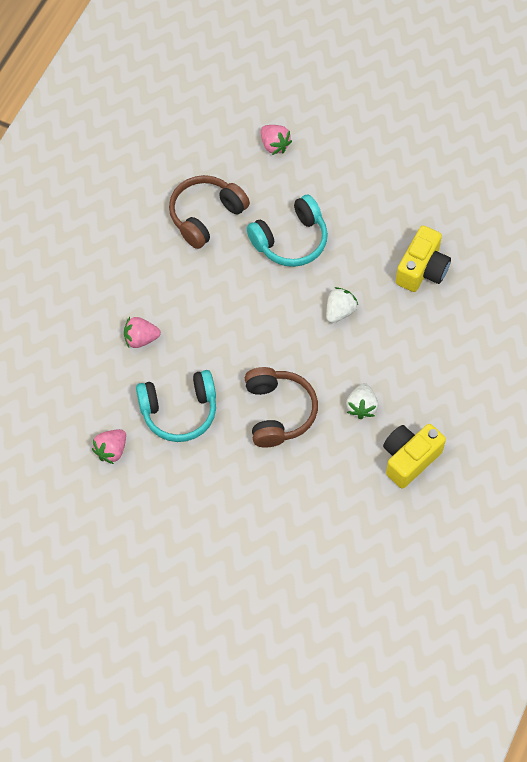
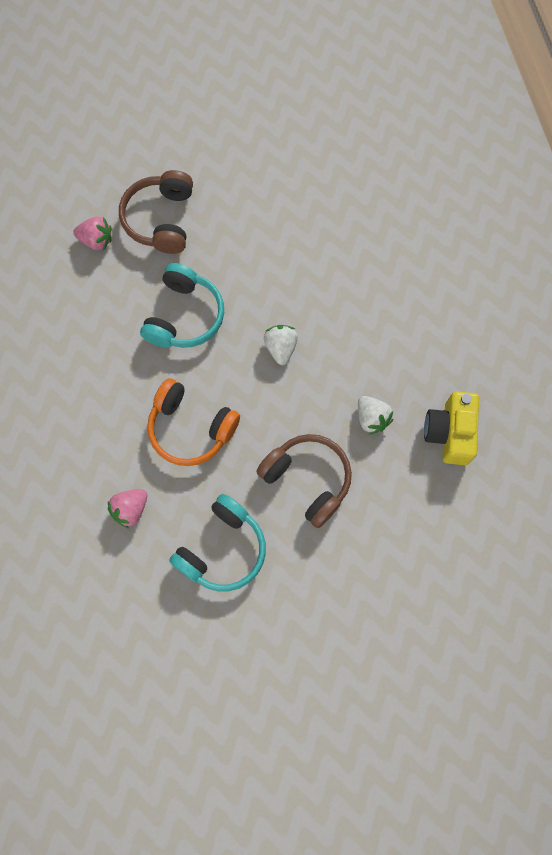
camera: 40 degrees left, 10 degrees up
(111, 450) = (194, 636): pink strawberry -> none
(206, 216) = (91, 350): brown headphones -> brown headphones (161, 219)
(228, 317) = (191, 428): none -> orange headphones
(422, 269) = (316, 258): yellow camera -> none

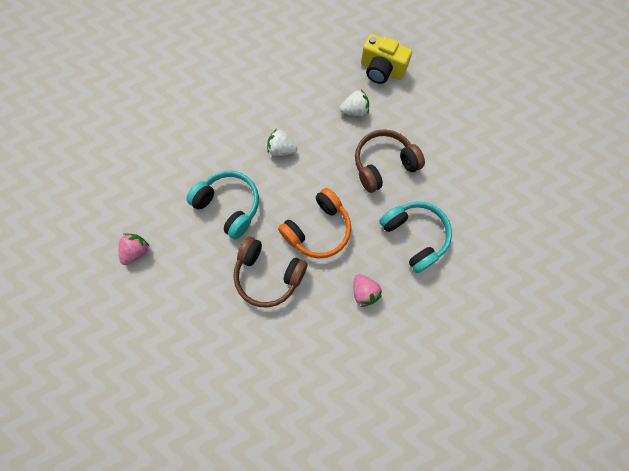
camera: 70 degrees left, 0 degrees up
(161, 219) = (143, 197): brown headphones -> brown headphones (268, 274)

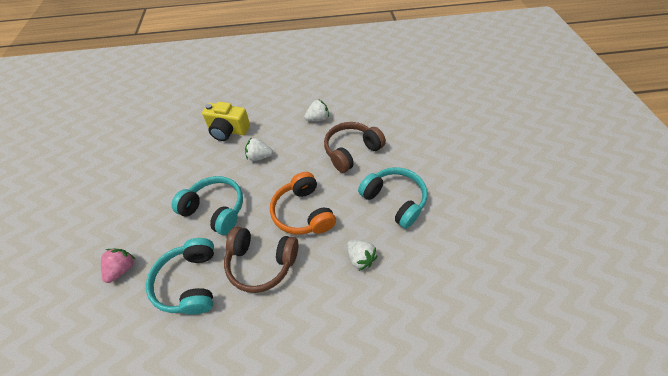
camera: 10 degrees left, 20 degrees down
(199, 279) = (190, 282): none -> turquoise headphones
(318, 229) = (303, 212): orange headphones -> orange headphones turned 120 degrees clockwise
(364, 292) = (360, 258): pink strawberry -> white strawberry
(381, 70) = (333, 89): yellow camera -> yellow camera (228, 130)

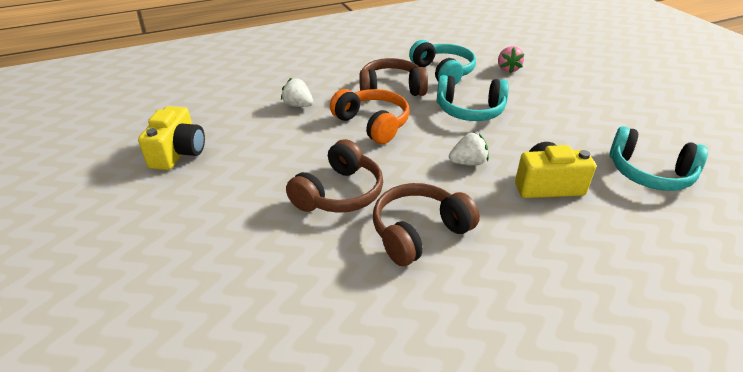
camera: 160 degrees right, 15 degrees down
(317, 119) = (419, 232): white strawberry -> brown headphones
(394, 200) = (267, 151): turquoise headphones -> turquoise headphones (649, 173)
(464, 215) = (178, 153): none -> yellow camera

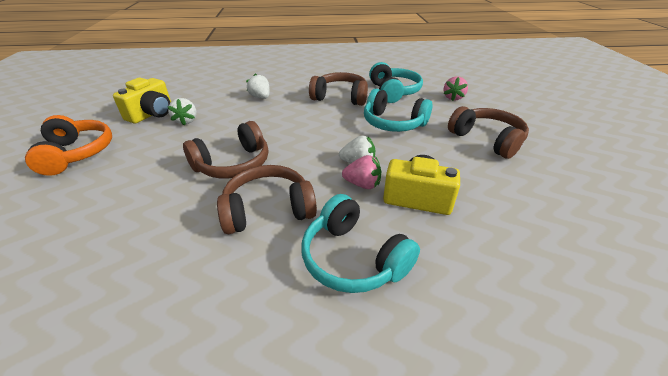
camera: 20 degrees right, 0 degrees up
(233, 153) = (186, 121): none -> white strawberry
(372, 124) = (304, 119): orange headphones -> orange headphones (76, 154)
(488, 184) = (362, 184): none -> pink strawberry
(568, 112) = (486, 140): none -> brown headphones
(649, 173) = (536, 210): turquoise headphones -> turquoise headphones (353, 258)

